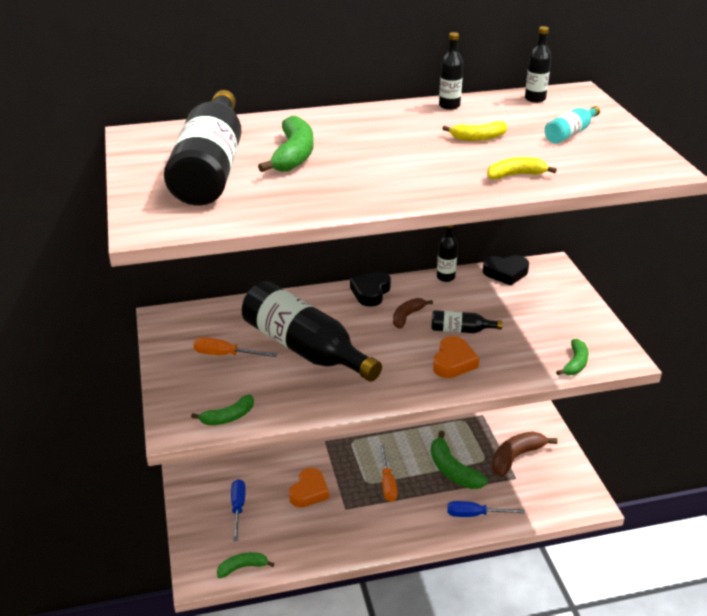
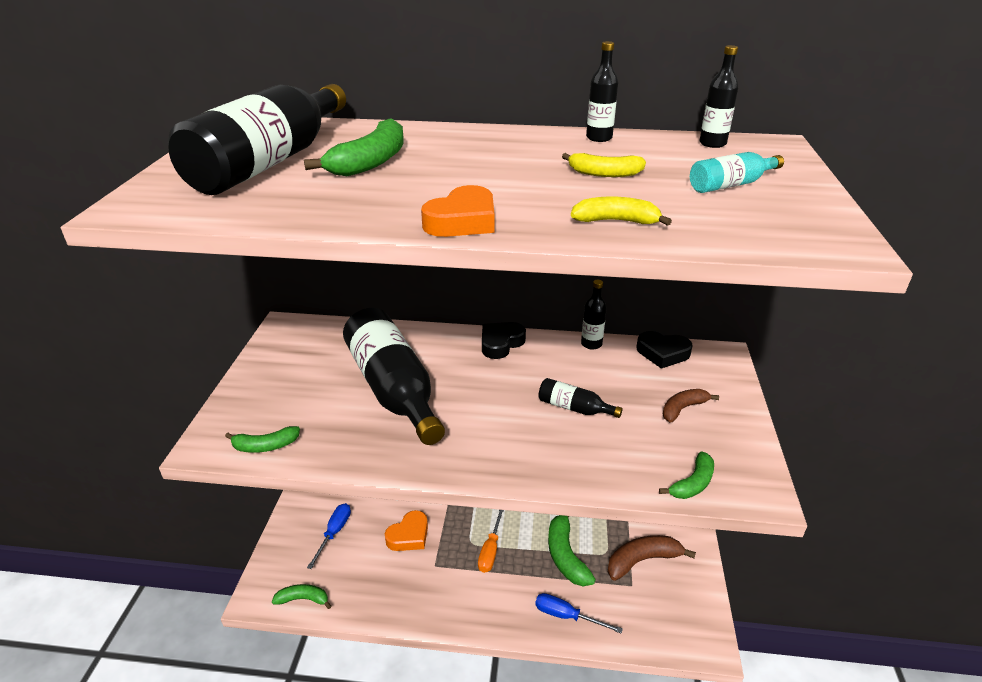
camera: 20 degrees right, 0 degrees up
(225, 355) = (312, 377): orange screwdriver -> none
(407, 316) = (523, 378): brown banana -> brown banana (683, 409)
(453, 362) = (543, 444): orange heart -> orange heart (462, 221)

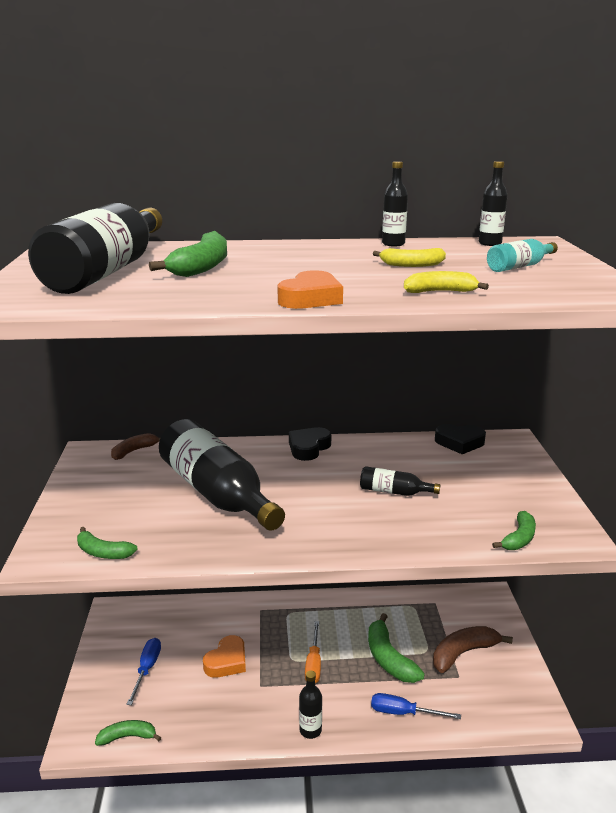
camera: 10 degrees left, 10 degrees down
(265, 446) = (103, 552): green banana -> green banana turned 45 degrees clockwise
(591, 344) = (393, 441): black bottle -> black bottle (310, 730)
(683, 409) = (491, 483): brown banana -> brown banana (134, 451)

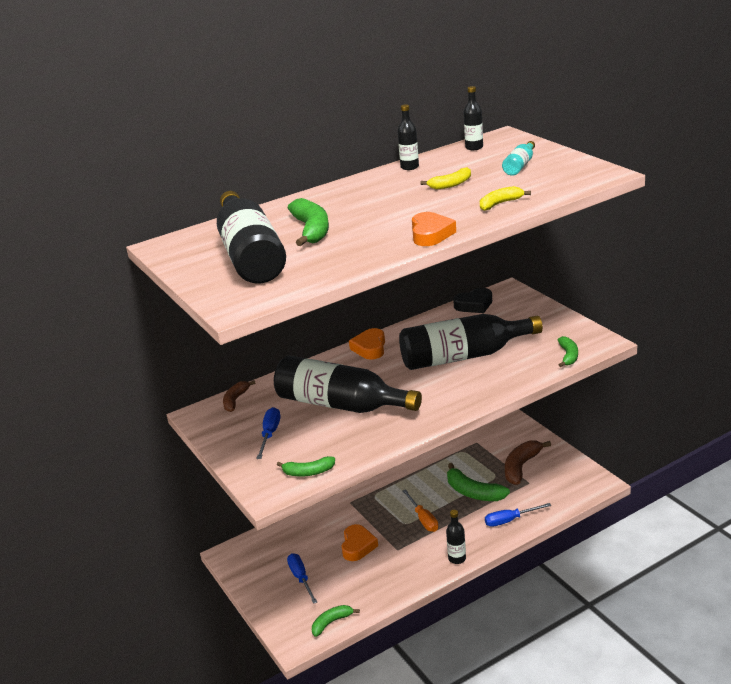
camera: 25 degrees left, 5 degrees up
(120, 496) = (270, 434): none -> blue screwdriver
(308, 448) = (370, 348): black heart -> orange heart
(394, 492) = (463, 356): black bottle -> black bottle, size x2.30

